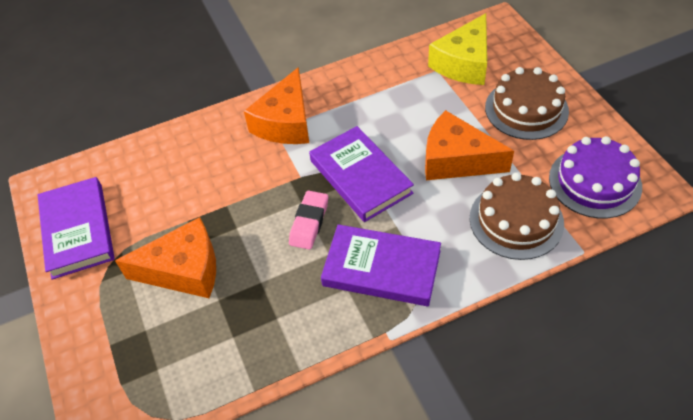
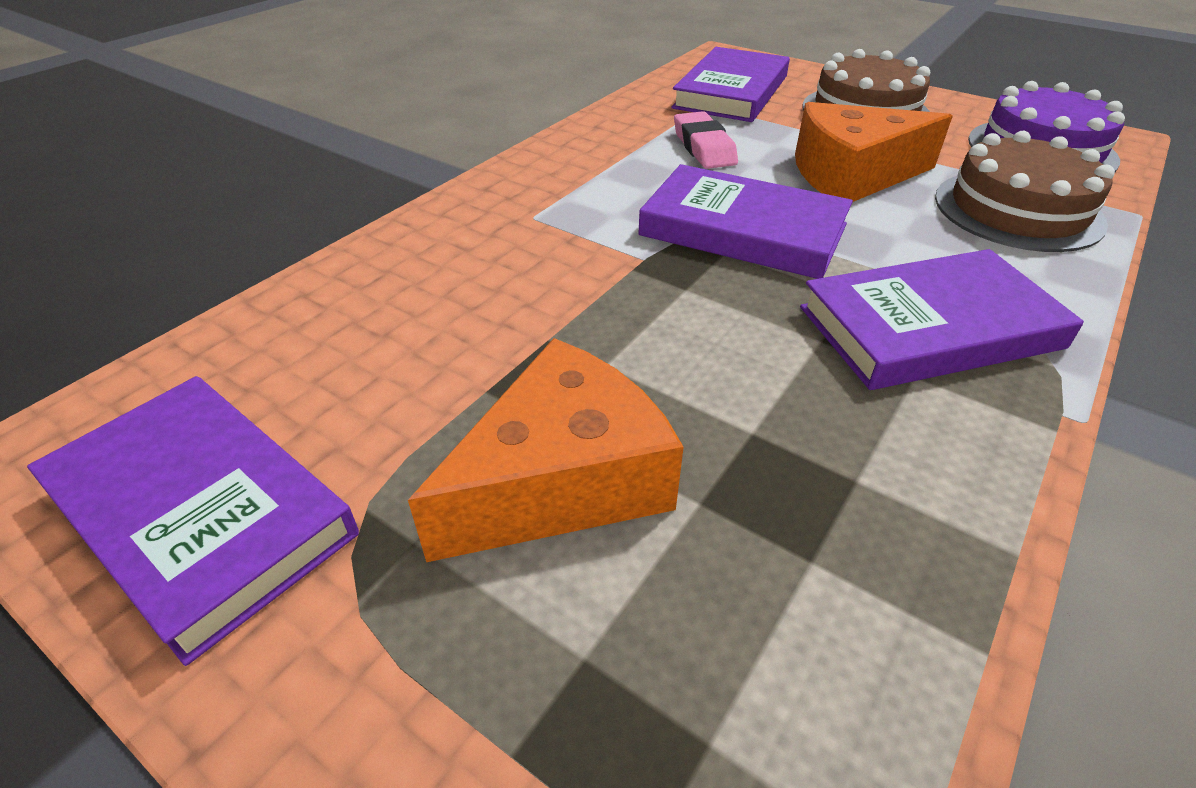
camera: 35 degrees left, 10 degrees down
(285, 122) = (541, 204): orange cheese -> none
(309, 222) = (733, 311): pink eraser -> pink eraser (703, 147)
(464, 63) = (731, 92): yellow cheese -> purple book

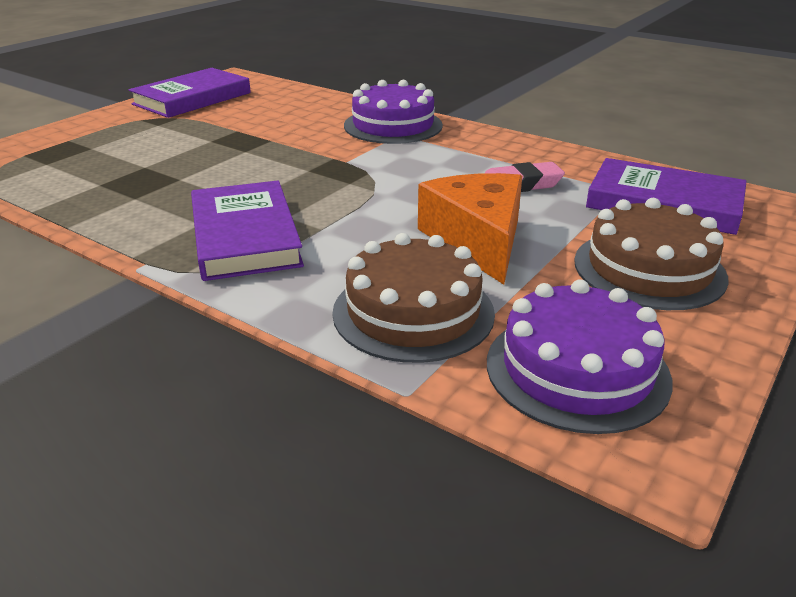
camera: 90 degrees right, 10 degrees down
(490, 221) = (393, 125): none -> purple cake
(562, 480) = (174, 144): orange cheese -> none
(743, 230) = (379, 190): purple book -> none

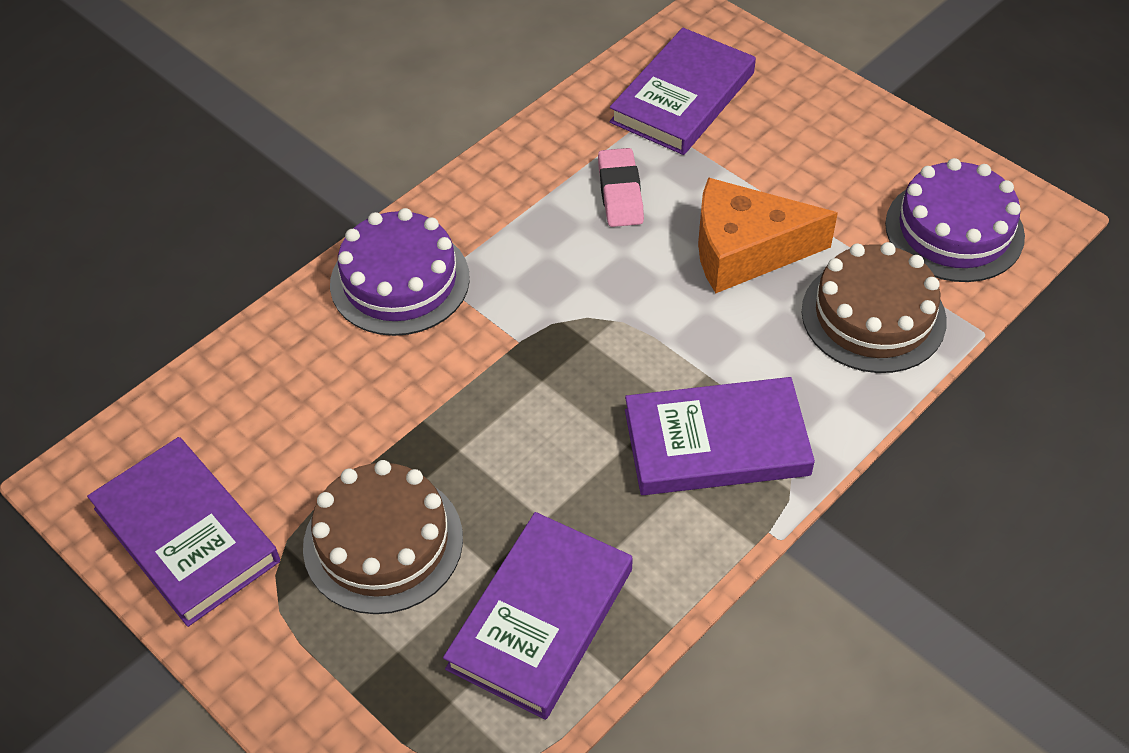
camera: 80 degrees left, 20 degrees up
(96, 184) = (541, 618): none -> purple book
(649, 269) = (809, 147): brown cake -> brown cake (383, 542)

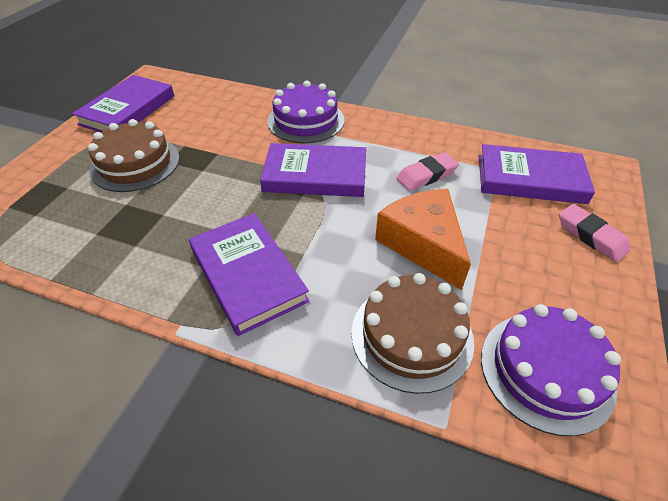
camera: 65 degrees right, 5 degrees down
(541, 618) = (93, 233): purple book -> purple book (315, 175)
(803, 100) = (591, 236): none -> pink eraser

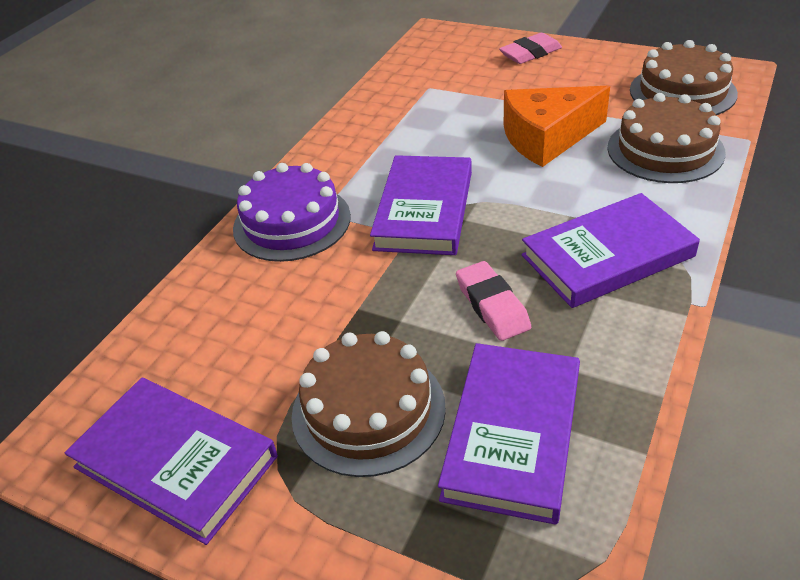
camera: 80 degrees left, 5 degrees down
(426, 175) = (434, 129): pink eraser -> pink eraser (492, 305)
(530, 179) = (447, 71): purple book -> purple book (513, 434)
(546, 370) = (682, 92): purple cake -> brown cake

